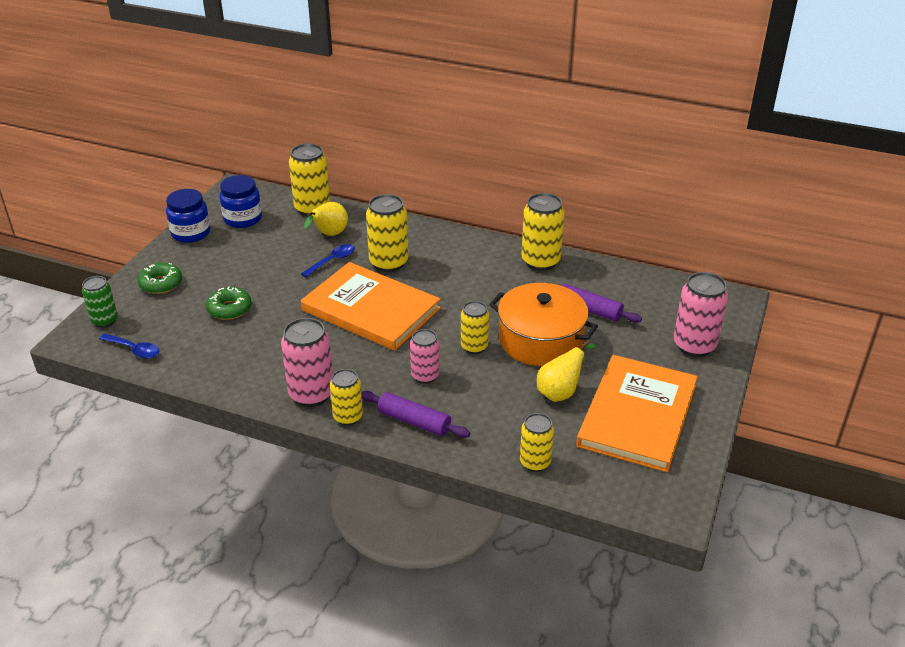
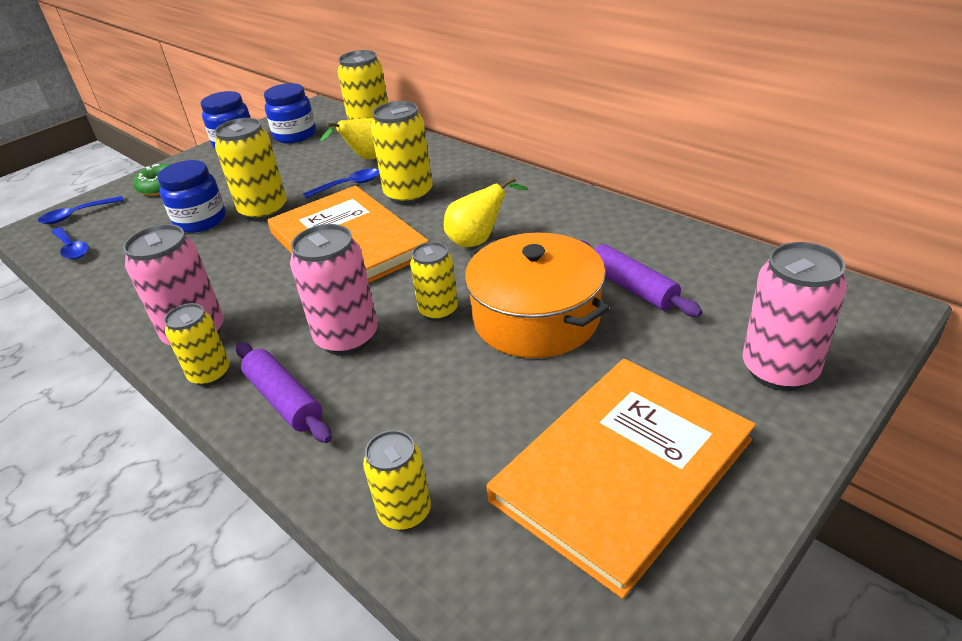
camera: 25 degrees right, 0 degrees up
(105, 321) = (77, 215): green can -> blue spoon
(229, 309) = (201, 221): green donut -> blue jar
(425, 376) = (347, 338): pink can -> pink can, size x1.58
(540, 261) = (598, 216): yellow can -> yellow can (264, 211)
(560, 392) = (517, 402): yellow pear -> yellow pear (478, 240)

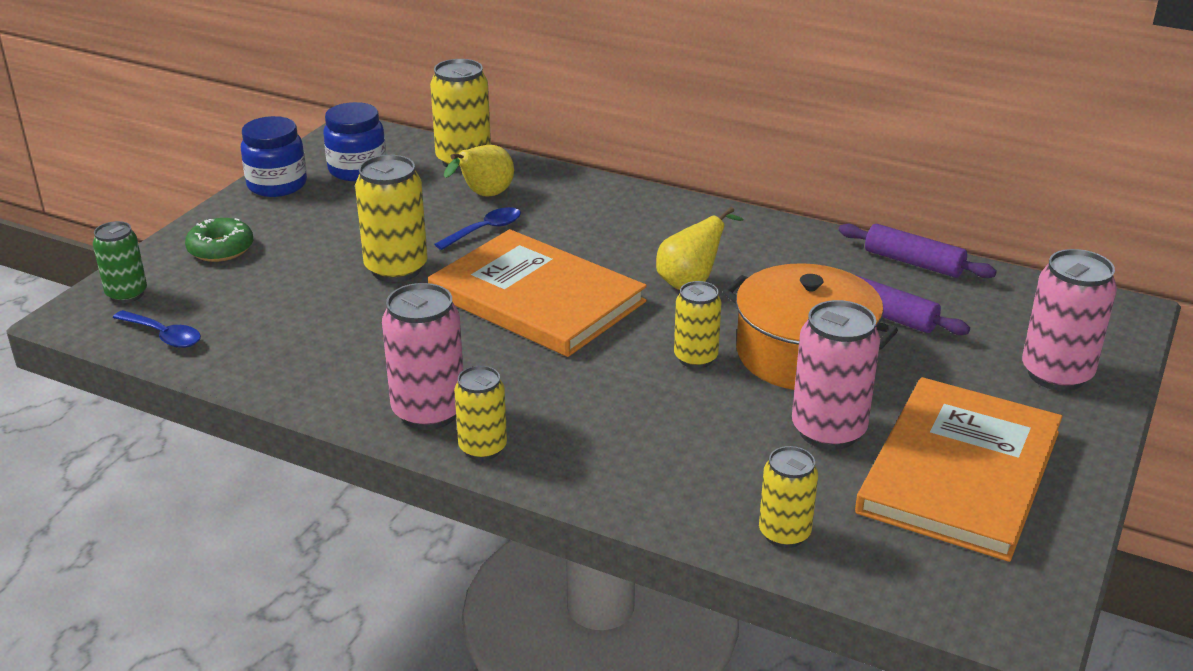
camera: 20 degrees left, 5 degrees down
(77, 215) = (127, 294): blue spoon -> green can
(201, 221) = (318, 287): blue jar -> none
(284, 400) = (589, 460): purple rolling pin -> purple rolling pin (913, 263)
(347, 338) = (613, 395): pink can -> pink can (828, 431)
(409, 195) = (571, 237): yellow can -> none

